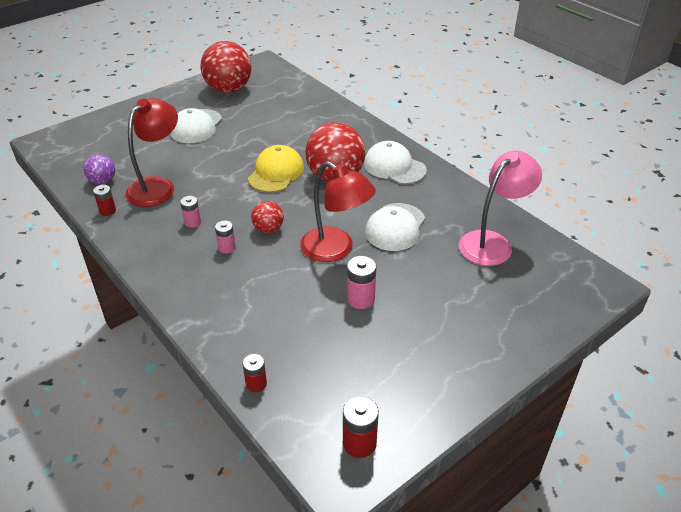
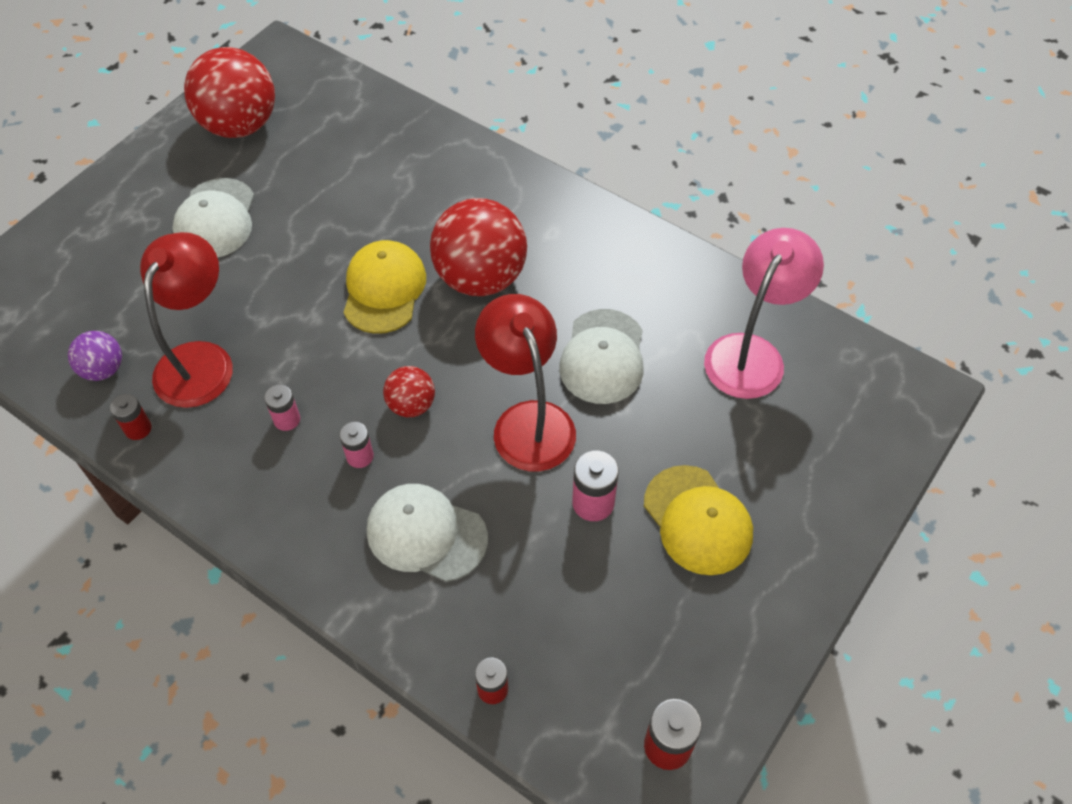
camera: 15 degrees left, 15 degrees up
(335, 250) = (527, 421): red lamp -> red lamp turned 135 degrees counterclockwise
(394, 167) = (565, 237): white cap -> white cap (426, 534)
(426, 322) = (697, 520): none -> yellow cap

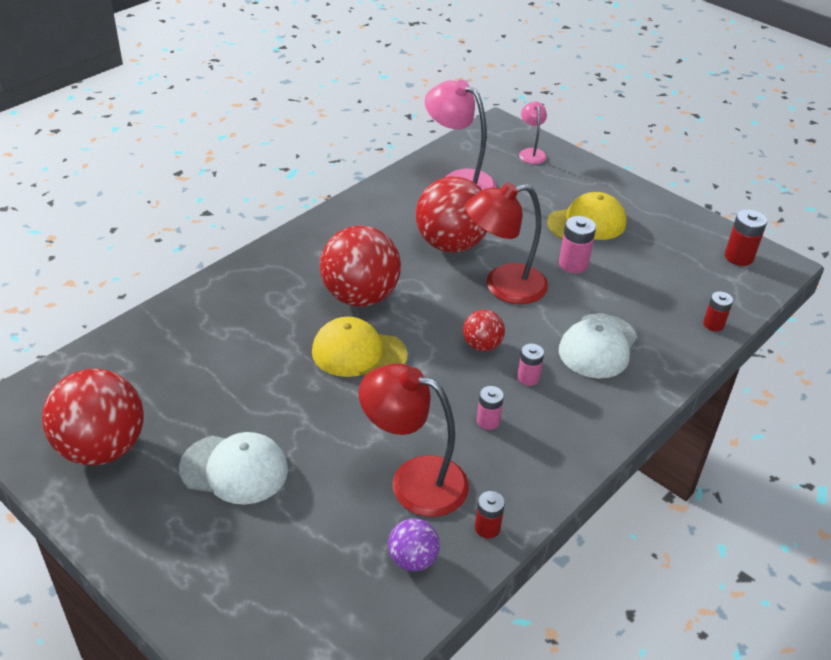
camera: 85 degrees left, 15 degrees down
(603, 357) = (451, 244): white cap -> red ball
(863, 440) = (531, 153): none -> pink lamp

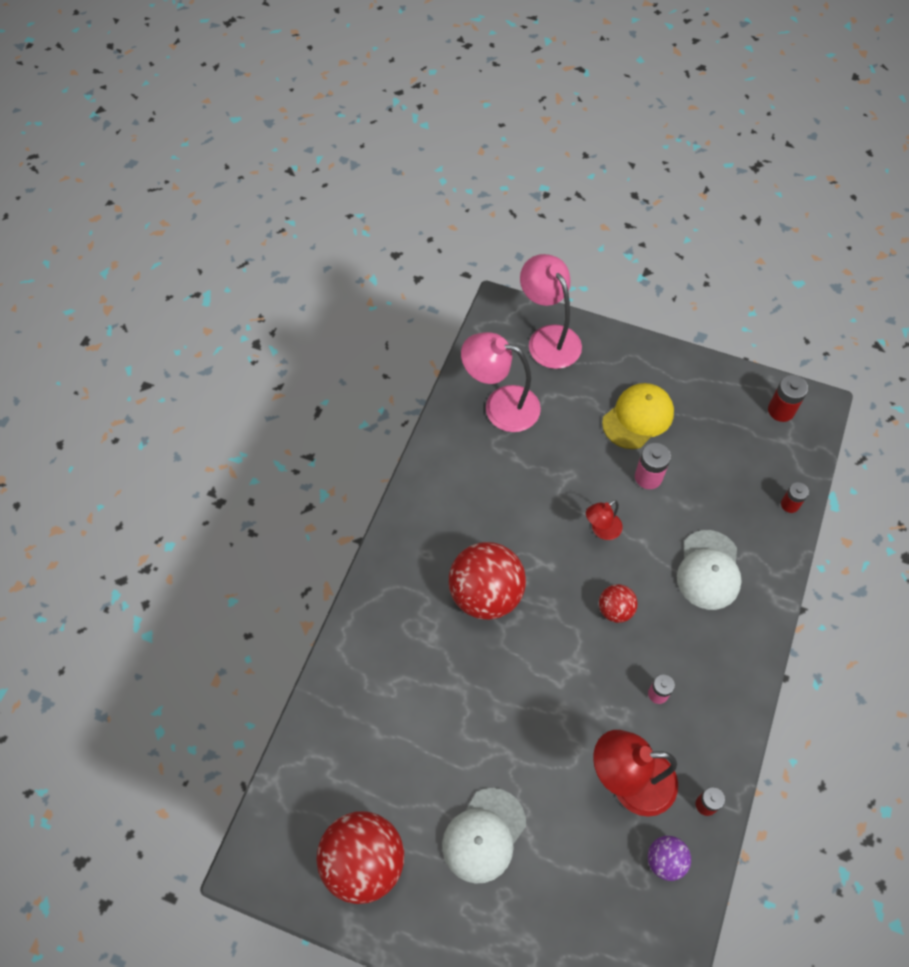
camera: 20 degrees left, 20 degrees up
(234, 469) = (484, 835): white cap -> white cap turned 135 degrees clockwise
(358, 353) = (518, 663): yellow cap -> none
(451, 244) = (532, 494): red ball -> none
(503, 286) = (601, 530): red lamp -> red lamp, size x0.53
(528, 378) = (668, 631): pink battery -> none
(531, 153) = (548, 338): pink lamp -> pink lamp, size x1.90

